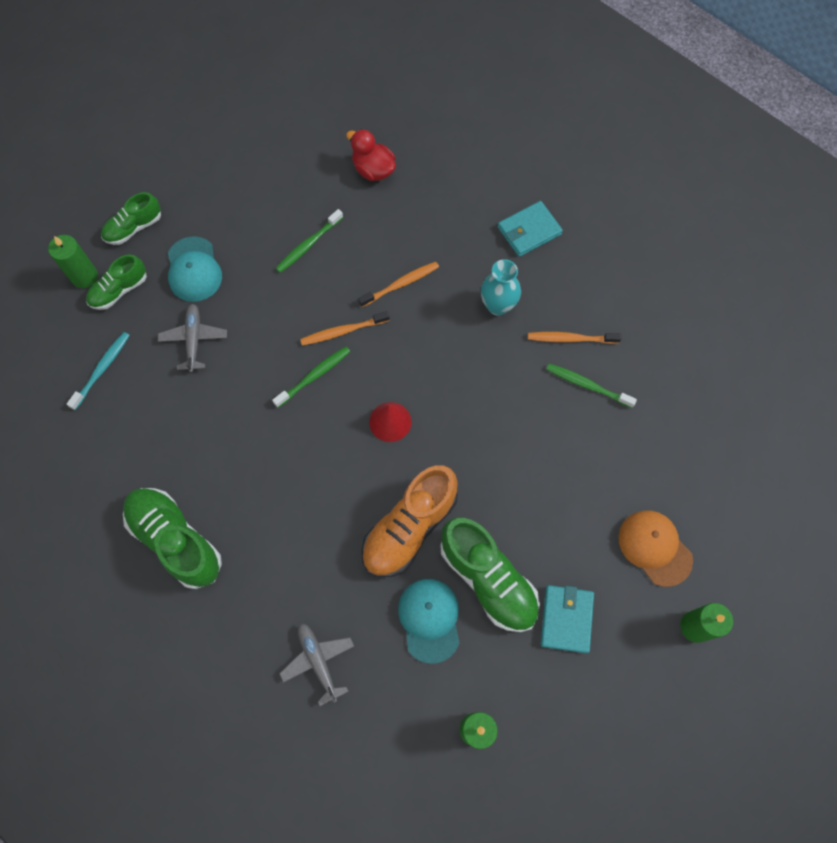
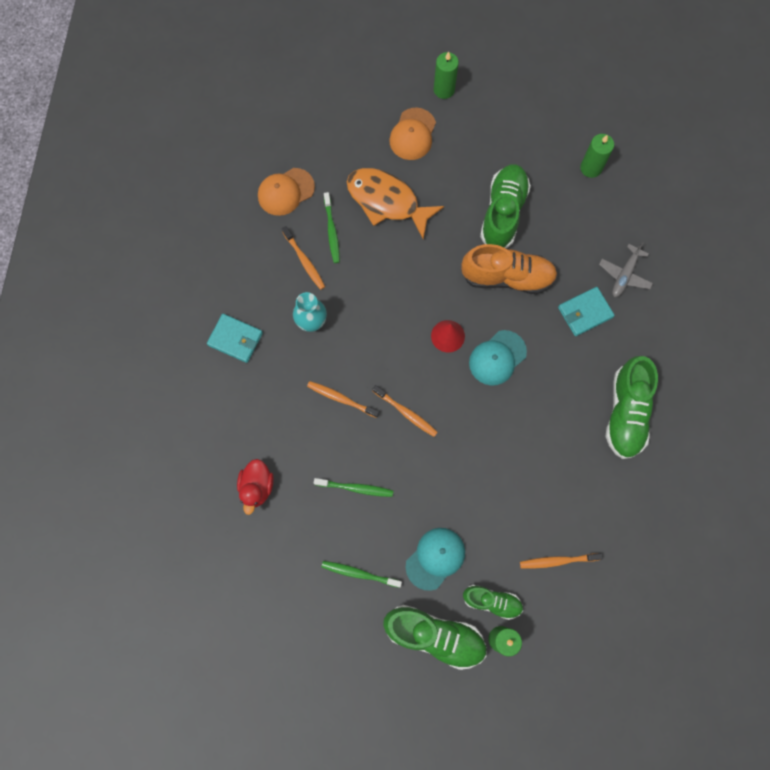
camera: 125 degrees left, 5 degrees up
(102, 369) = (557, 561): turquoise toothbrush -> orange toothbrush
(134, 228) = (434, 635): green shoe -> green shoe, size x1.70
(194, 339) = (488, 513): grey plane -> none
(314, 376) = (453, 408): green toothbrush -> green toothbrush (359, 573)
(429, 619) = (552, 230): turquoise cap -> turquoise cap (497, 358)
(566, 619) = (492, 157): turquoise wallet -> turquoise wallet (585, 312)
(586, 463) = (387, 201): none -> orange fish
(665, 369) = (286, 192): none -> orange cap

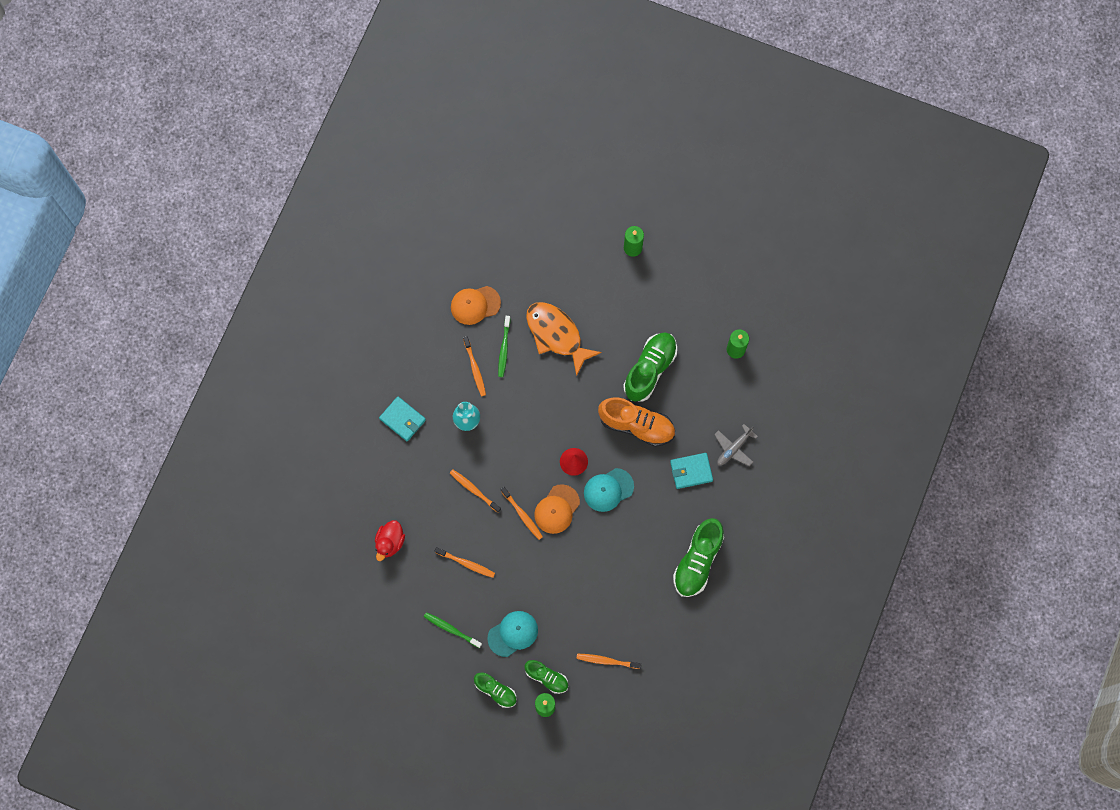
camera: 15 degrees right, 0 degrees up
(356, 488) = (466, 563): green toothbrush -> orange toothbrush
(412, 134) = (594, 281): orange cap -> orange cap (557, 509)
(434, 635) = (495, 691): green shoe -> green shoe, size x0.59

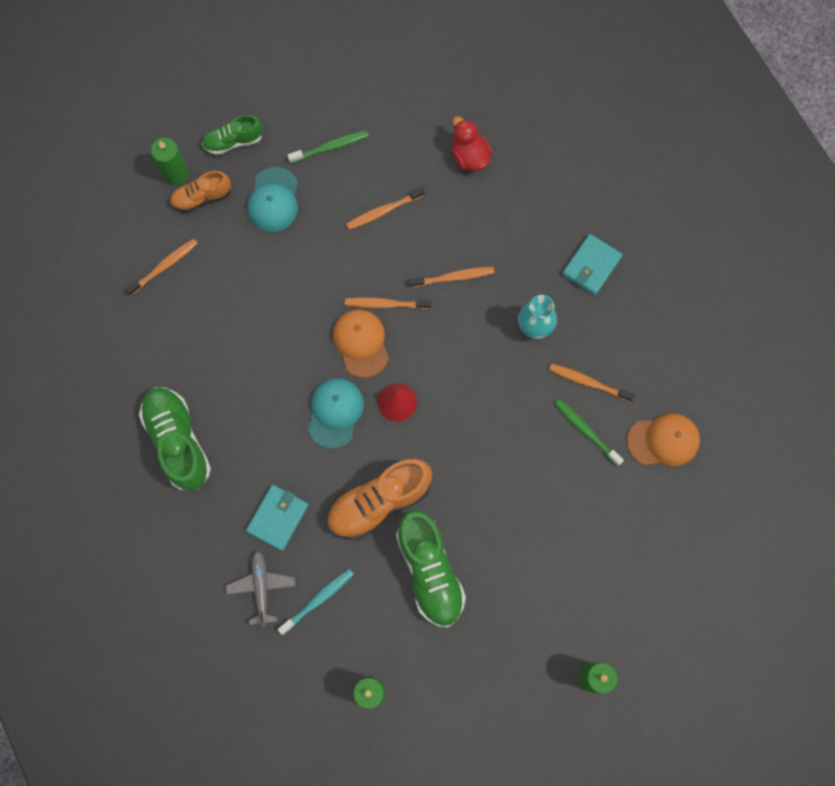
camera: 130 degrees right, 0 degrees up
(402, 419) = (591, 266): turquoise wallet -> turquoise wallet turned 45 degrees counterclockwise
(475, 305) = (663, 440): orange cap -> orange cap turned 60 degrees clockwise
(546, 677) = (202, 197): green shoe -> orange shoe
(556, 335) = (556, 501): orange fish -> none
(714, 414) = (318, 600): none -> turquoise toothbrush

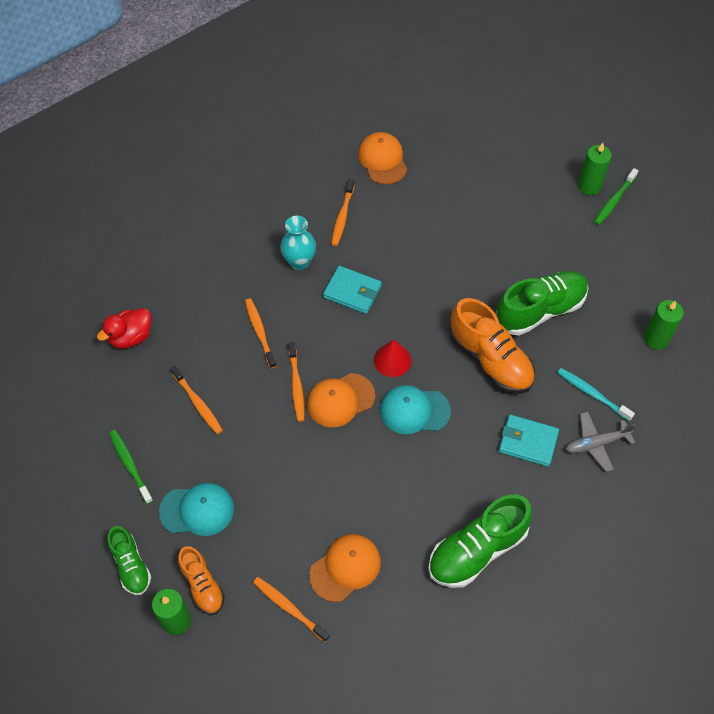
camera: 100 degrees left, 15 degrees down
(189, 320) = (345, 568): none -> orange cap
(586, 431) = (386, 213): green toothbrush -> green toothbrush (614, 200)
(591, 266) = (232, 226): turquoise wallet -> turquoise wallet (352, 291)

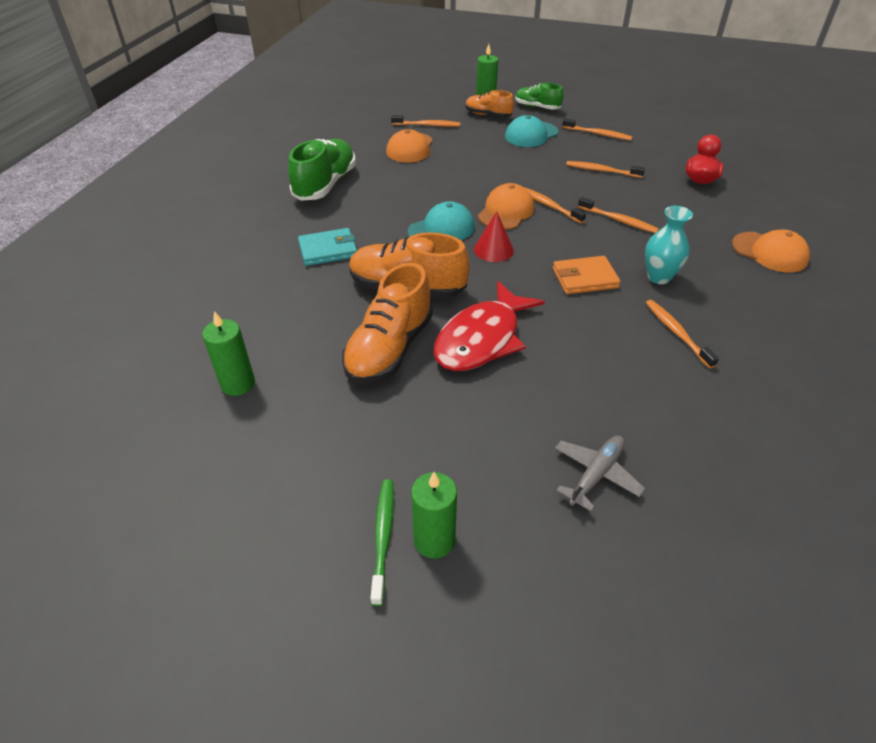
camera: 145 degrees right, 15 degrees down
(130, 465) = (598, 134): green toothbrush -> orange toothbrush
(352, 291) = (585, 278): turquoise wallet -> orange wallet
(382, 160) = (720, 416): orange cap -> orange cap (769, 252)
(472, 283) = (482, 339): none -> red fish
(540, 310) = (389, 349): green shoe -> orange shoe
(592, 394) = (287, 305): turquoise toothbrush -> none
(596, 444) = (263, 273): grey plane -> grey plane (596, 474)

